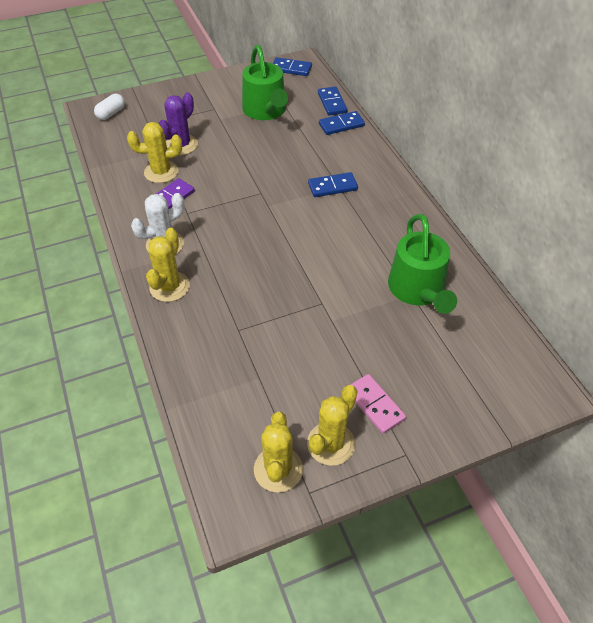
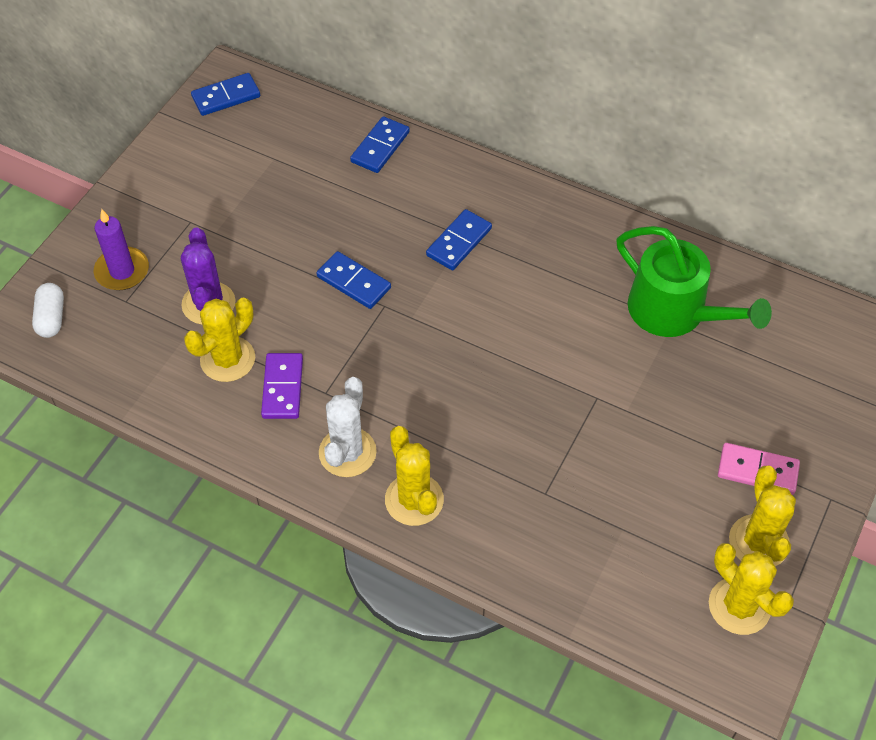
camera: 40 degrees left, 5 degrees up
(161, 112) = (122, 271): none -> purple candle
(266, 110) = (263, 183): green watering can -> none
(332, 103) = (334, 120): blue domino -> blue domino (353, 282)

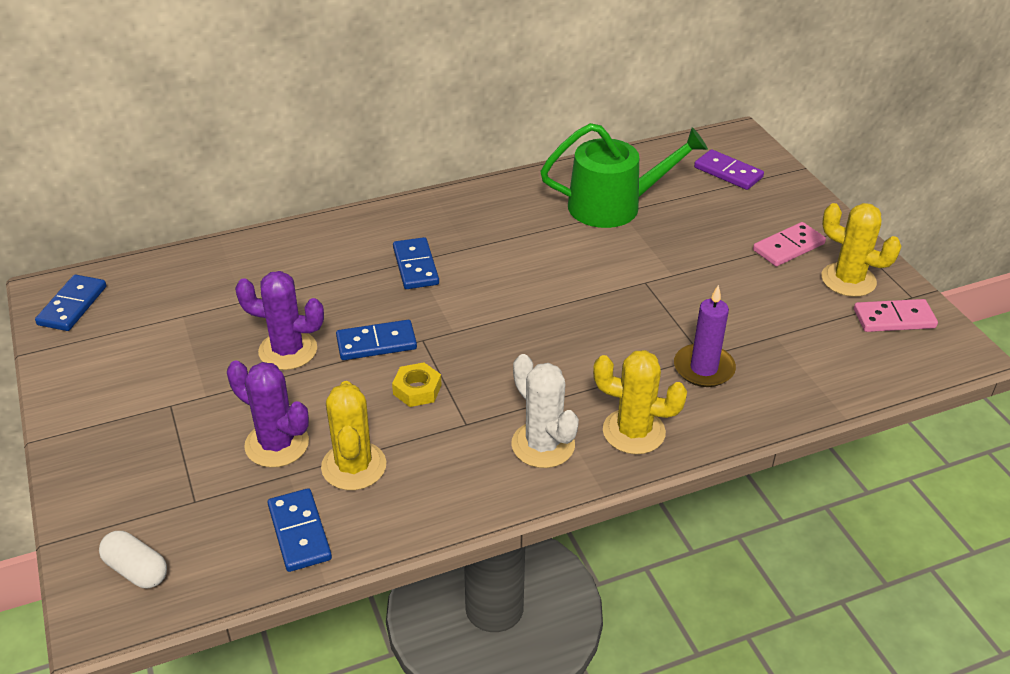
camera: 50 degrees left, 15 degrees down
(122, 271) = (157, 483): purple candle -> purple candle (703, 368)
(283, 388) = (429, 447): purple domino -> purple domino (728, 172)
(297, 240) = (288, 350): none -> purple cactus
(331, 340) = (417, 389): none -> yellow nut
(380, 147) = (264, 253): blue domino -> blue domino (299, 532)
(739, 606) = (894, 319): yellow cactus -> pink domino

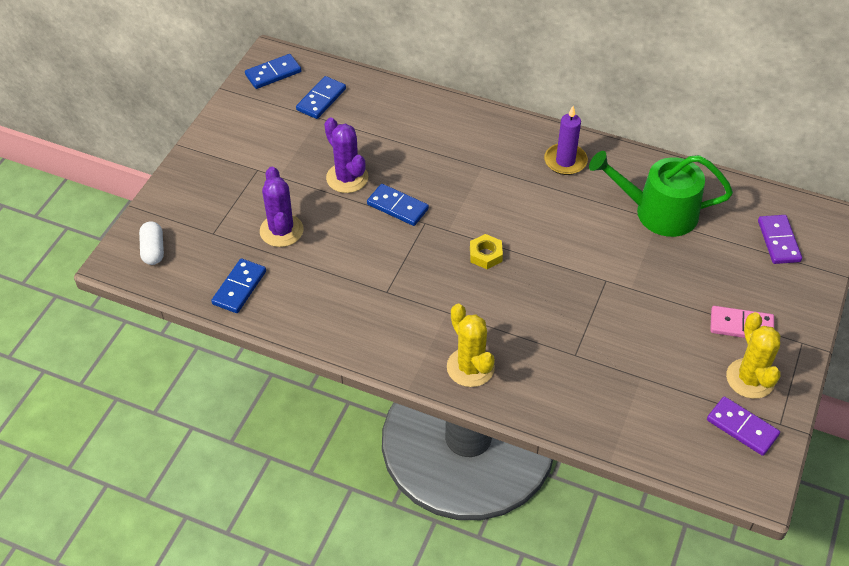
camera: 45 degrees right, 10 degrees up
(354, 466) = (303, 272): yellow cactus -> none
(416, 266) = (478, 171): blue domino -> blue domino (321, 99)
(417, 389) = (385, 251): yellow nut -> yellow nut (485, 255)
(543, 445) = (411, 335): white cactus -> none
(613, 206) = (658, 212): green watering can -> green watering can turned 150 degrees clockwise
(703, 368) = (564, 362): purple candle -> purple candle (565, 161)
(894, 319) = (742, 428): pink domino -> purple domino

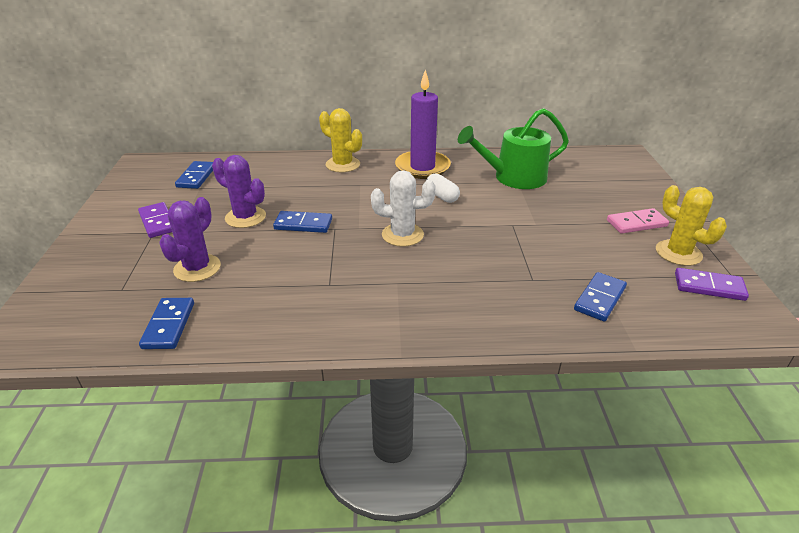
camera: 25 degrees left, 15 degrees down
(153, 250) = (52, 321): white capsule -> white capsule (442, 196)
(273, 73) = (144, 171): blue domino -> blue domino (600, 299)
(281, 230) = (197, 268): purple cactus -> purple cactus turned 60 degrees clockwise
(470, 367) = (449, 318): yellow cactus -> yellow cactus (343, 164)
(485, 255) = (402, 235): yellow nut -> white cactus
(565, 161) = (422, 167): purple candle -> purple candle, size x1.53
(778, 241) = (609, 172): purple domino -> purple domino (158, 222)

